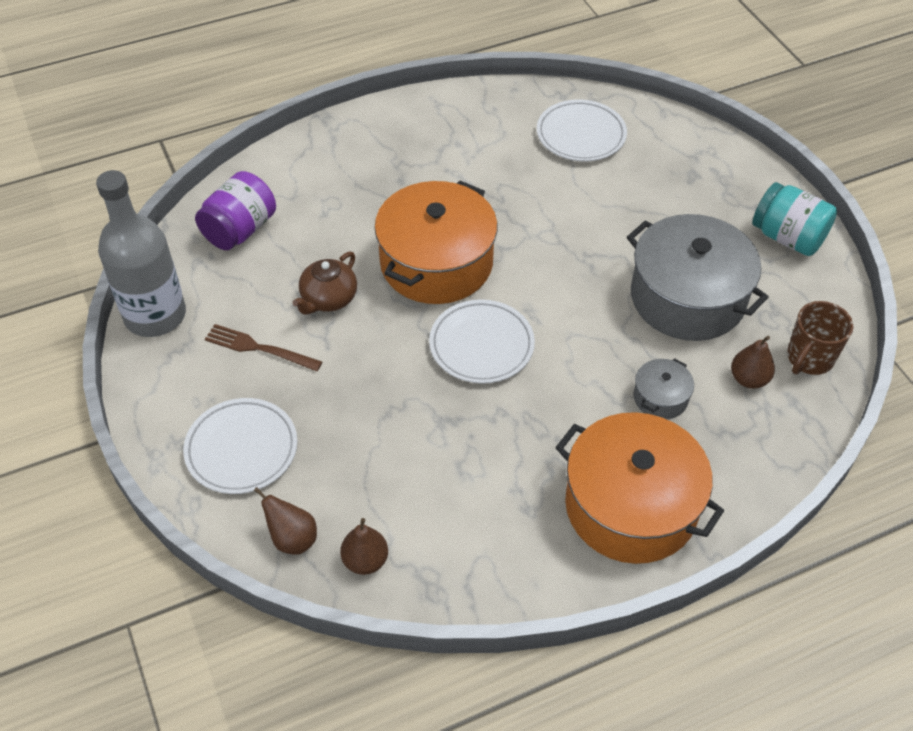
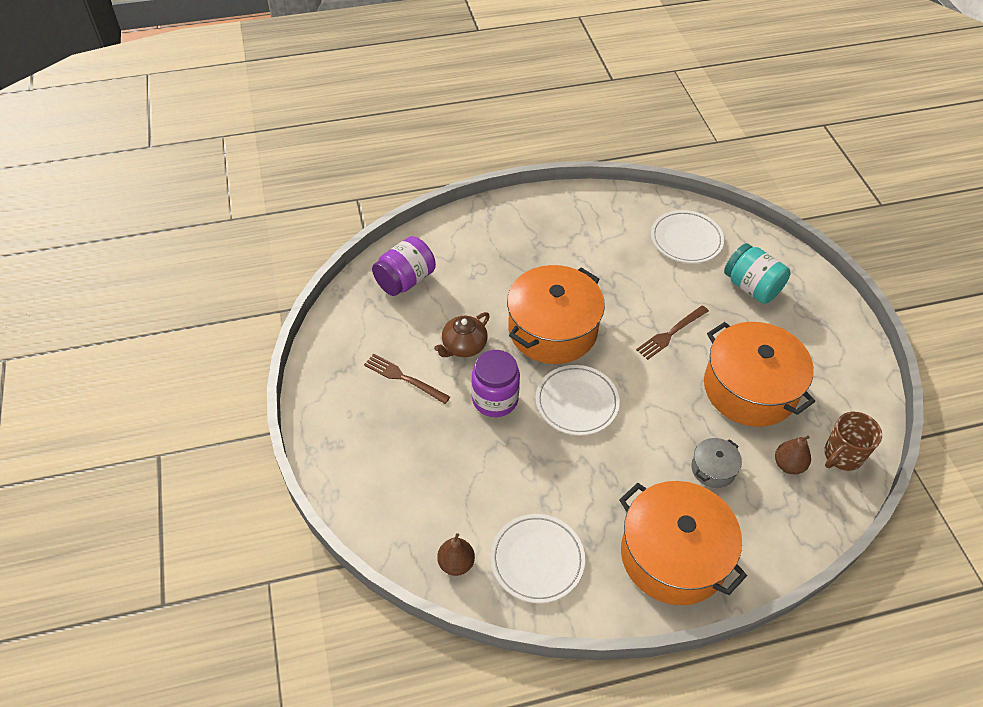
camera: 10 degrees right, 0 degrees up
(155, 315) = (330, 339): grey bottle -> none
(241, 449) = (377, 457): white plate -> white plate (537, 560)
(292, 539) = (403, 536): brown pear -> none
(379, 356) = (495, 399): none -> purple jar
(581, 248) = (670, 334): none -> brown fork
(687, 297) = (749, 388): grey pot -> orange pot
(788, 237) = (842, 350): turquoise jar -> turquoise jar (751, 287)

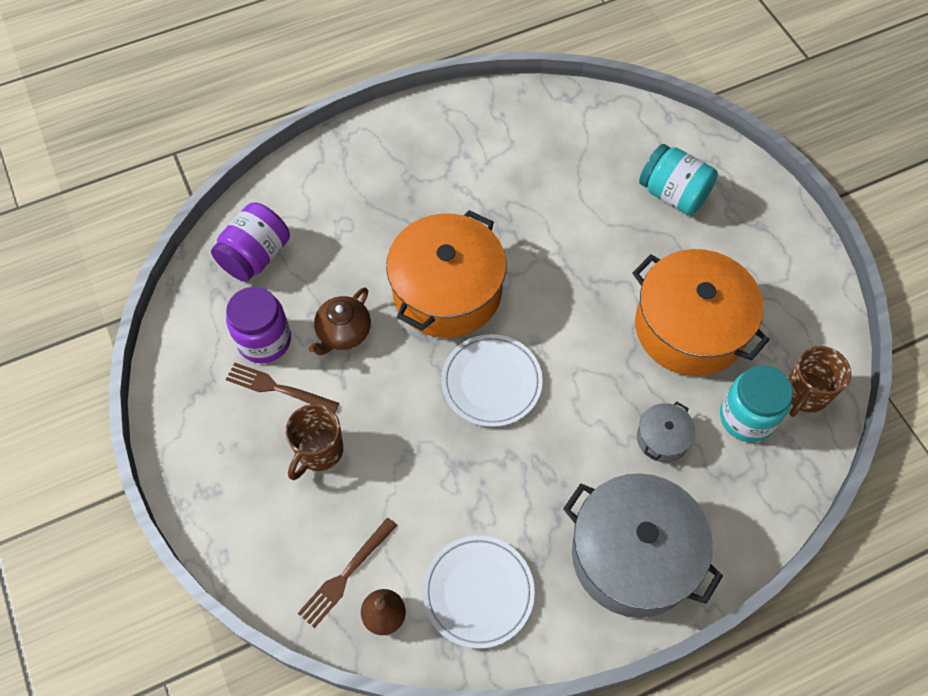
camera: 10 degrees left, 10 degrees up
(427, 430) = (319, 451): none -> brown mug
(495, 399) = (393, 396): purple jar -> purple jar (264, 340)
(670, 334) = (587, 273): brown fork -> brown fork (345, 576)
(673, 555) = (633, 555): orange pot -> grey pot
(686, 240) = (587, 143): white plate -> none
(788, 465) = (747, 417): brown pear -> turquoise jar

